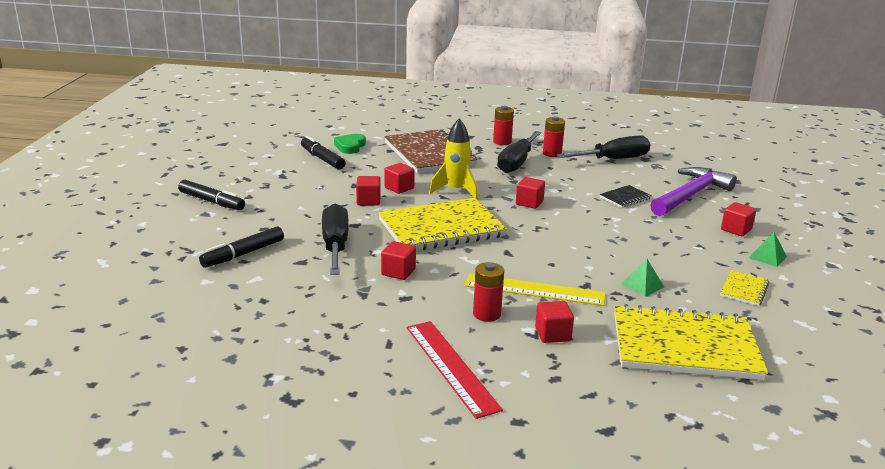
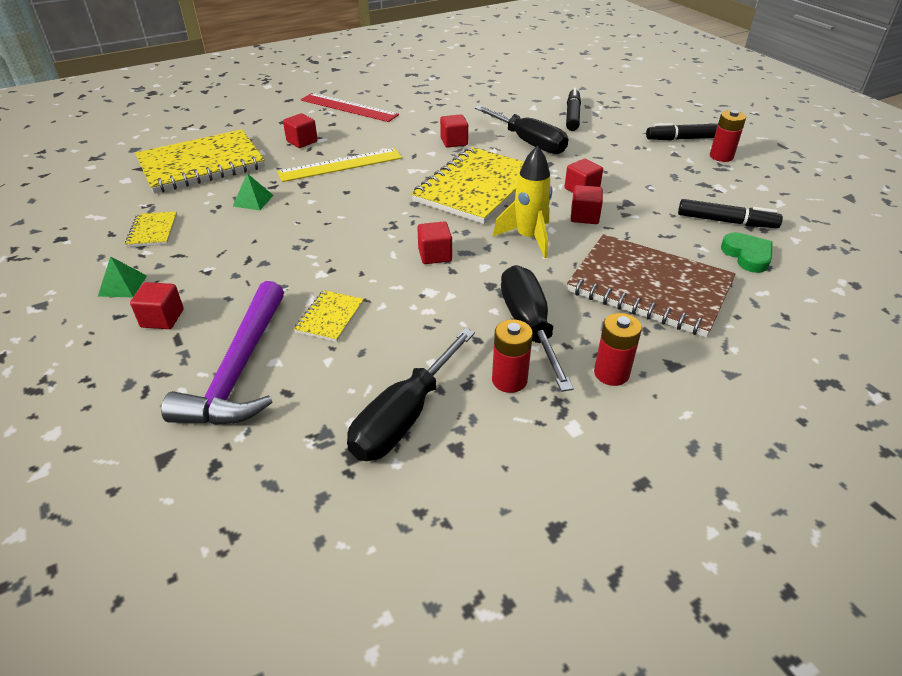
camera: 145 degrees right, 15 degrees up
(487, 314) = (358, 138): red battery -> red battery (721, 156)
(625, 198) = (330, 317): black notebook -> yellow notebook

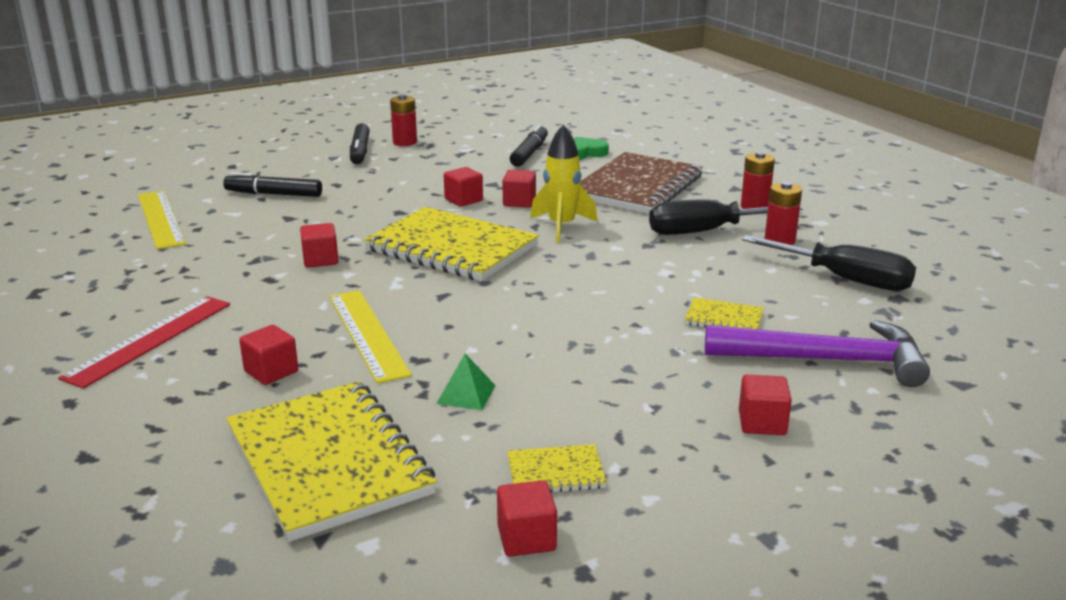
camera: 90 degrees left, 15 degrees down
(122, 285) = (703, 470): green pyramid -> none
(435, 255) = (598, 269): red cube -> red cube (526, 538)
(518, 88) = (161, 219): none -> yellow ruler
(528, 142) = (340, 219): black screwdriver -> none

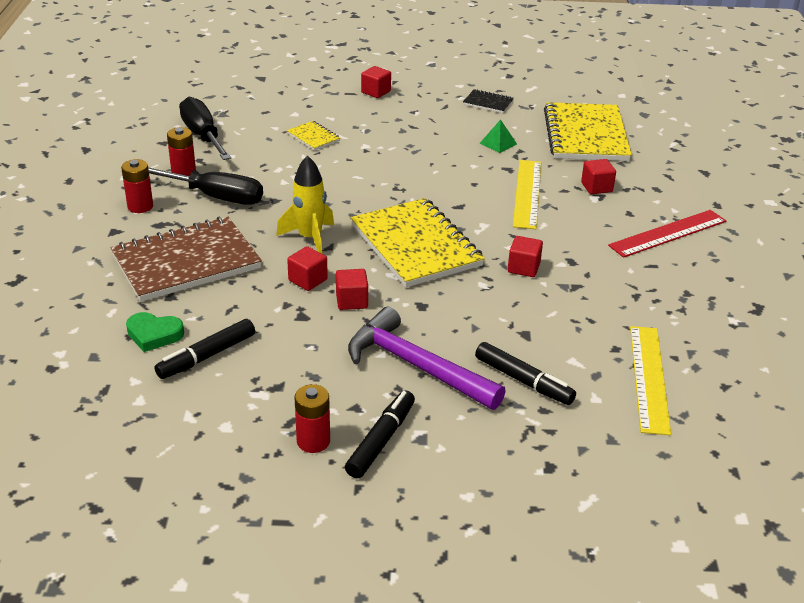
camera: 150 degrees left, 10 degrees up
(526, 538) = (521, 88): red cube -> none
(555, 472) = (488, 103): yellow notebook -> black notebook
(826, 360) = (300, 104): purple hammer -> purple hammer (416, 366)

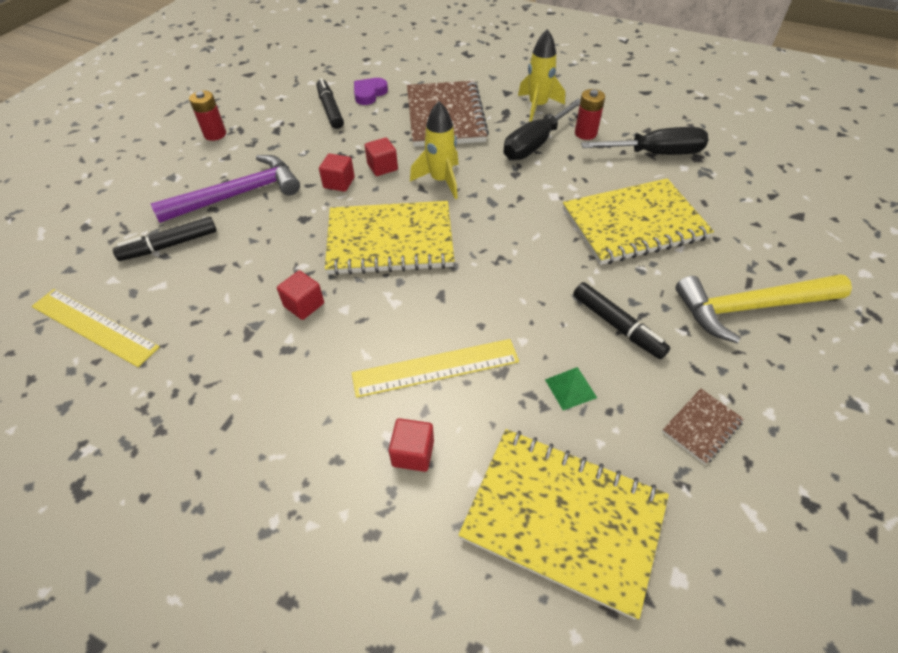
camera: 115 degrees right, 15 degrees up
(140, 206) = (537, 106): red battery -> yellow rocket
(154, 334) = (369, 94): green heart -> purple heart
(313, 137) = (633, 224): yellow notebook -> yellow notebook, size x2.29
(376, 92) = (750, 308): red cube -> yellow hammer
(381, 440) = (187, 160): black marker -> black marker (617, 325)
(488, 103) = (701, 427): black notebook -> brown notebook
(527, 193) = (435, 368): yellow ruler -> yellow ruler turned 45 degrees counterclockwise
(668, 233) = (268, 480): red ruler -> none

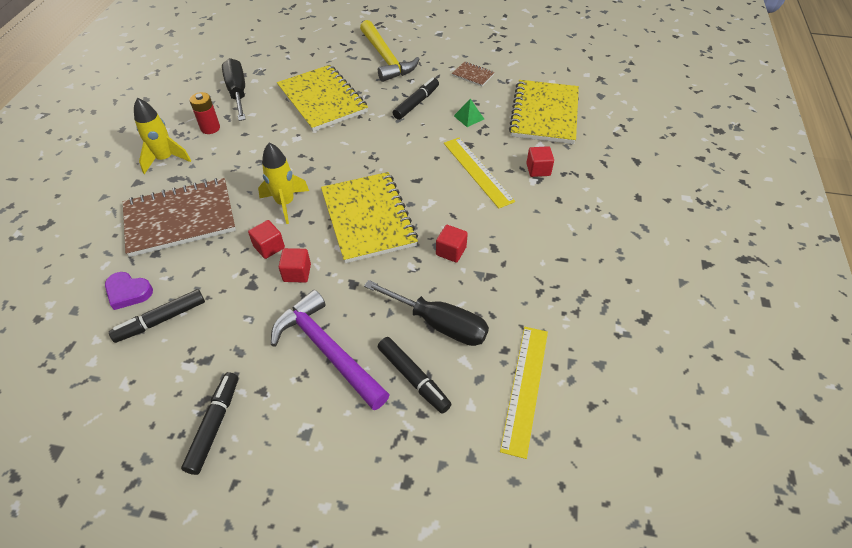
camera: 105 degrees left, 0 degrees up
(215, 134) = (214, 425): red battery -> black marker
(535, 144) = (226, 154): black screwdriver -> black screwdriver (439, 324)

